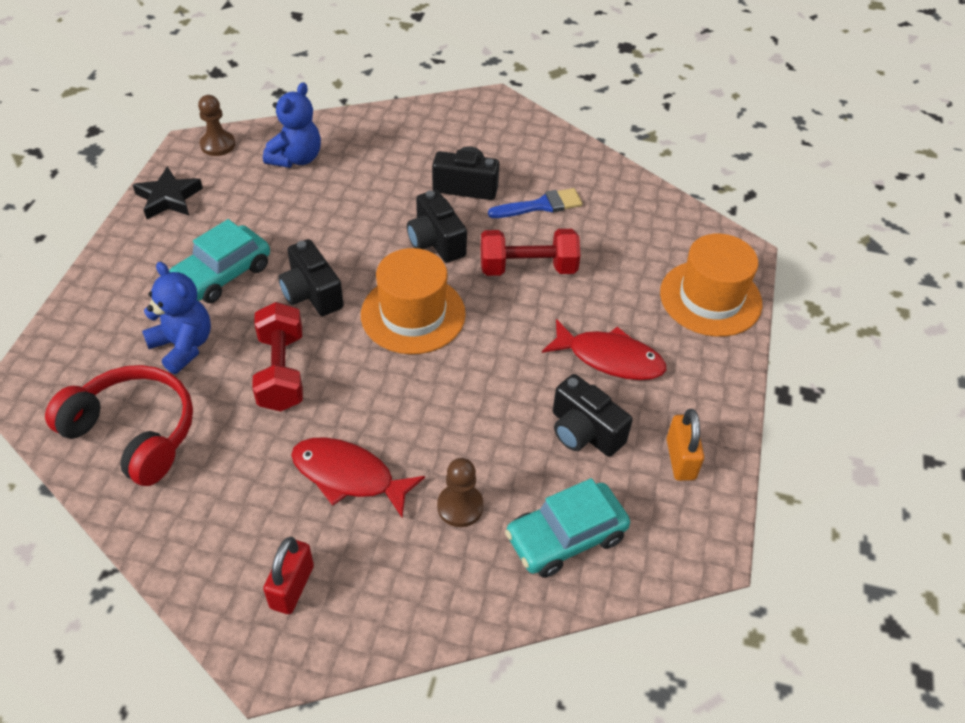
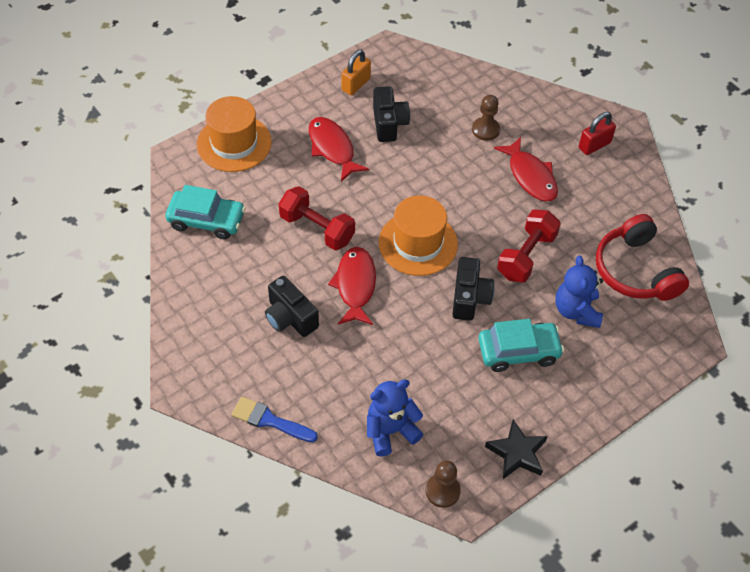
camera: 140 degrees left, 5 degrees up
(436, 241) = (355, 285): black camera -> red fish
(540, 205) = (257, 268): blue brush -> blue brush (270, 420)
(565, 537) = (447, 89): turquoise car -> turquoise car (206, 220)

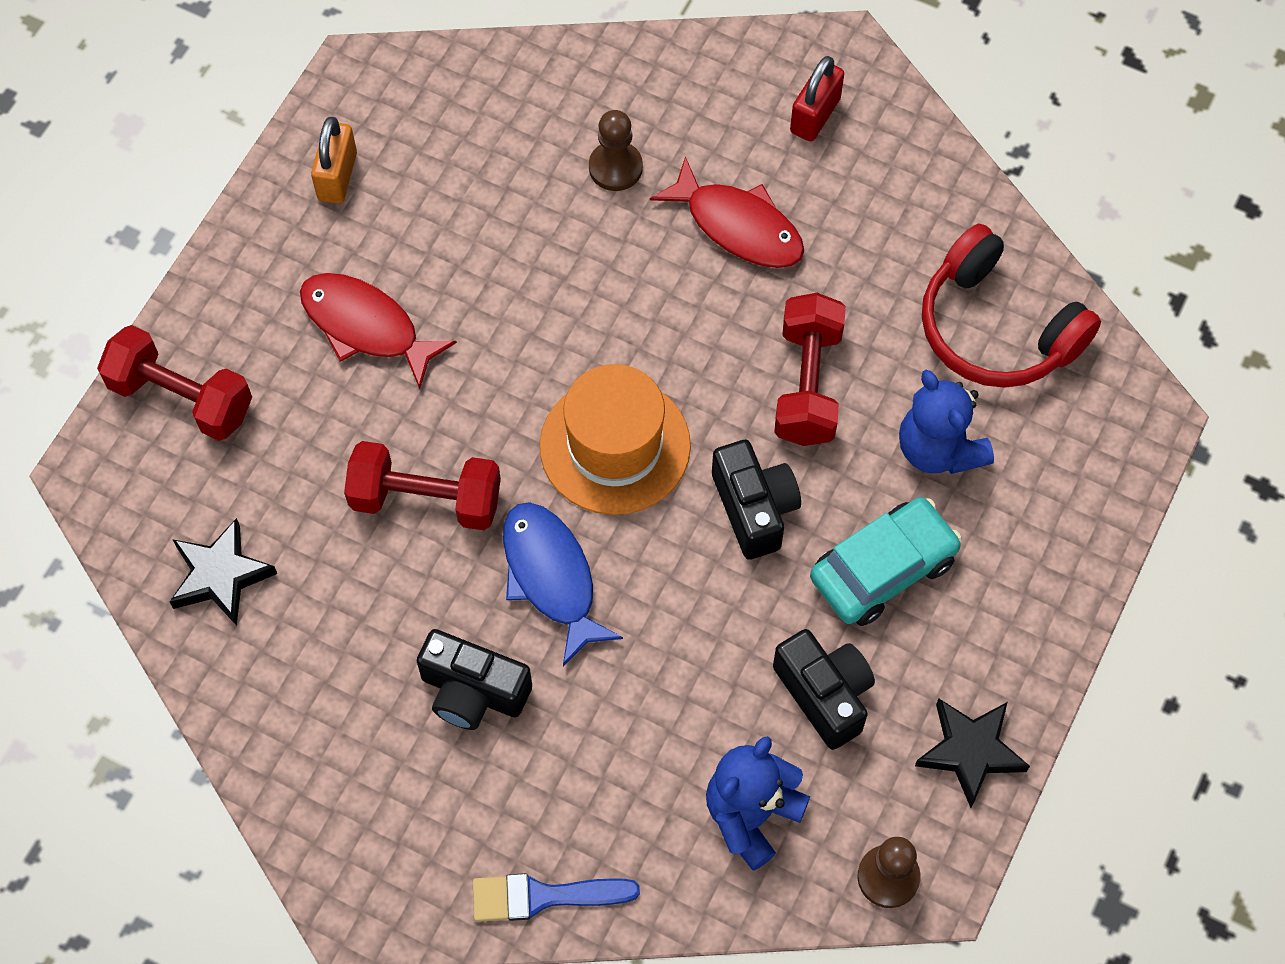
camera: 25 degrees left, 10 degrees up
(206, 220) = (220, 575): turquoise car -> black star
(234, 143) = (181, 398): orange hat -> red dumbbell
(355, 285) = (551, 577): red fish -> blue fish
(389, 123) = (439, 231): black camera -> black camera (824, 694)

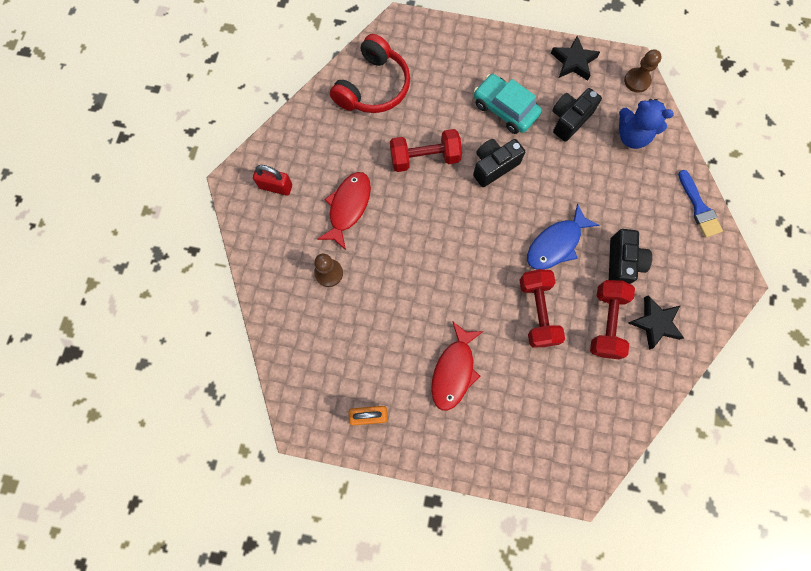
camera: 105 degrees left, 10 degrees up
(181, 398) = (522, 454): red dumbbell -> red dumbbell (606, 322)
(220, 575) = (609, 398): black star -> black star (655, 323)
(615, 446) = (482, 233): orange hat -> none
(938, 449) = (440, 99): blue teddy bear -> none

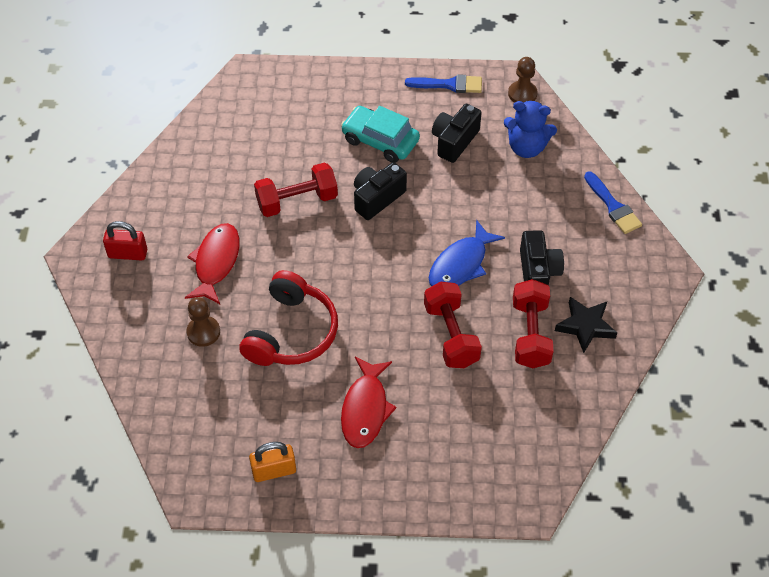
camera: 10 degrees left, 20 degrees down
(373, 87) = (227, 139): red headphones -> red headphones (292, 332)
(573, 61) = (449, 85): black star -> blue brush

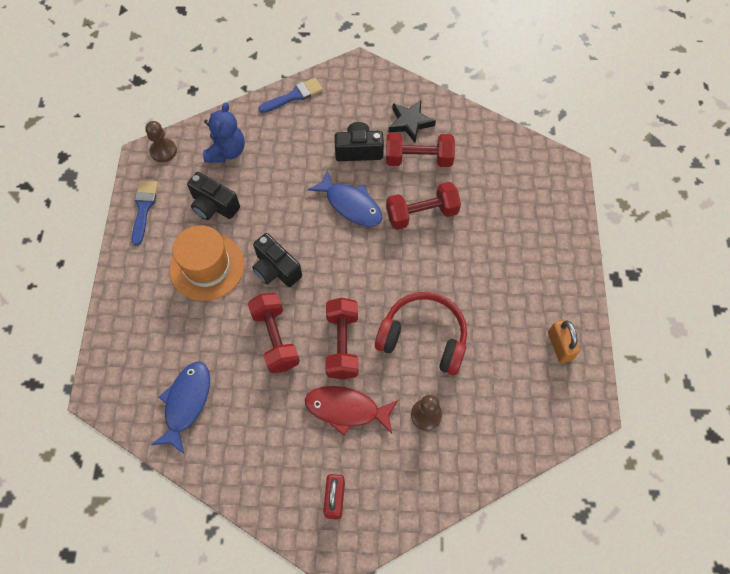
camera: 90 degrees left, 10 degrees up
(234, 136) = (186, 403): none -> blue fish
(287, 258) = (342, 344): none -> red dumbbell
(365, 409) = (496, 277): red fish -> none
(380, 140) = (207, 266): turquoise car -> orange hat

